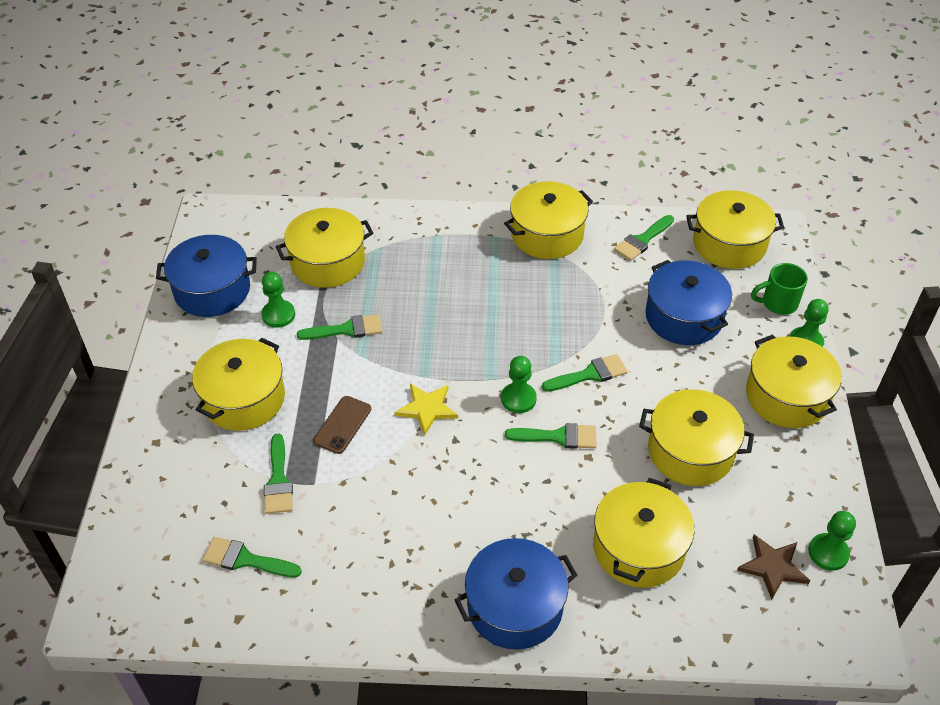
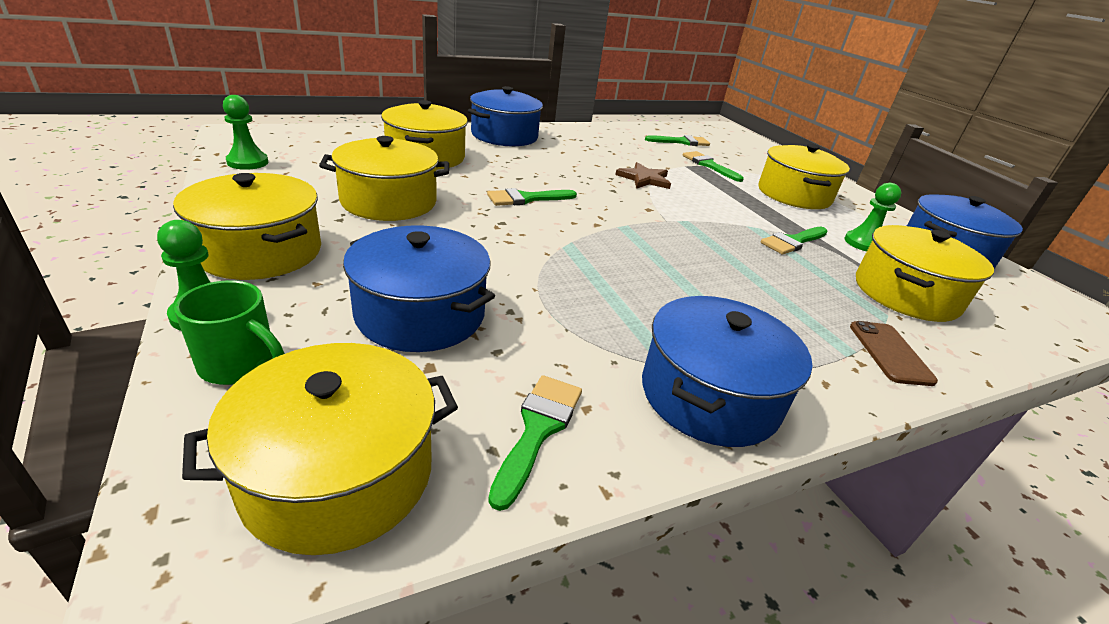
camera: 150 degrees right, 15 degrees down
(342, 425) = (706, 189): brown phone -> brown phone (890, 353)
(427, 409) = (655, 203): yellow star -> none
(518, 399) = (582, 216): green pawn -> none
(547, 234) = (709, 395): yellow pot -> blue pot
(590, 374) = (523, 240): green brush -> none
(773, 567) = (305, 155): brown star -> brown star (644, 179)
(778, 303) = (240, 365): green mug -> green mug turned 60 degrees clockwise

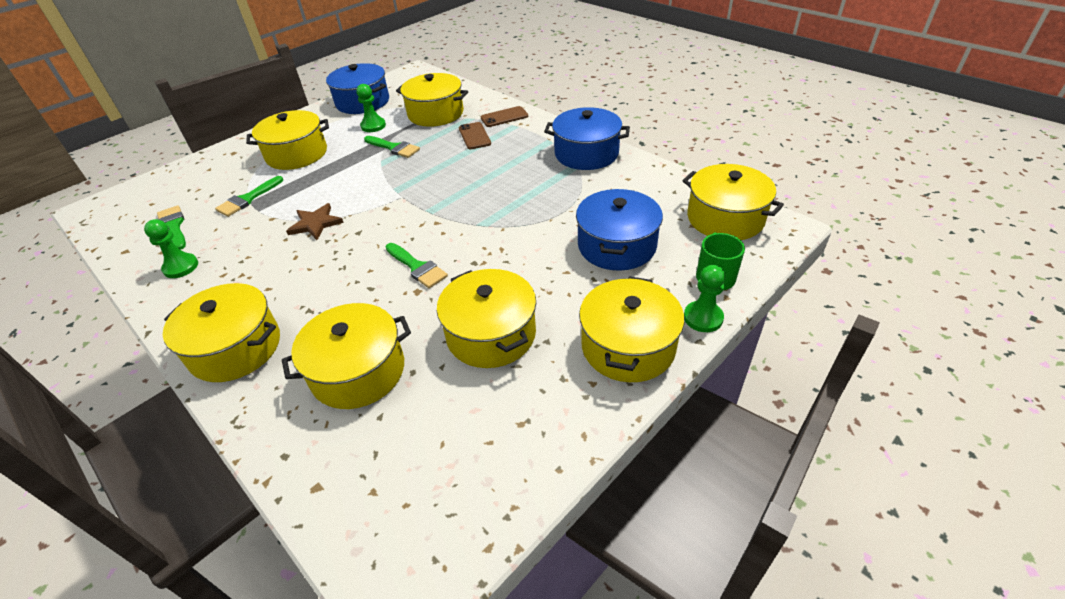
camera: 105 degrees left, 10 degrees up
(247, 162) = (490, 494): green pawn -> green pawn (181, 267)
(504, 136) = (235, 348): blue pot -> yellow pot
(538, 429) = (653, 185): green brush -> none
(815, 304) = (474, 136): none -> brown phone

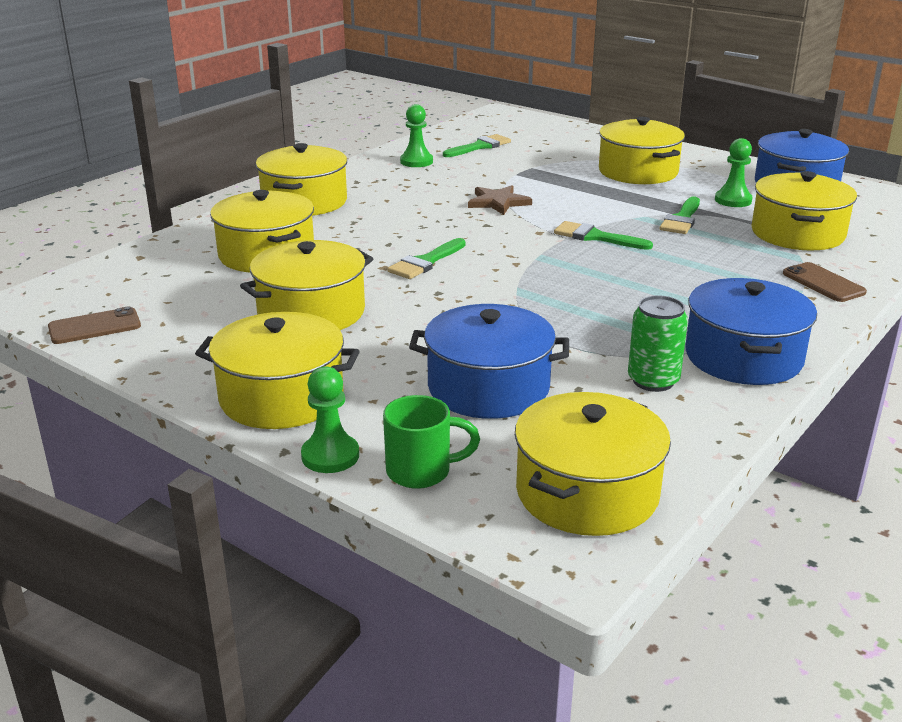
camera: 80 degrees right, 15 degrees down
(247, 199) = (535, 166): green brush -> green brush (595, 237)
(474, 136) = (746, 266): brown phone -> brown phone (94, 327)
(610, 185) = (653, 381): none -> green can

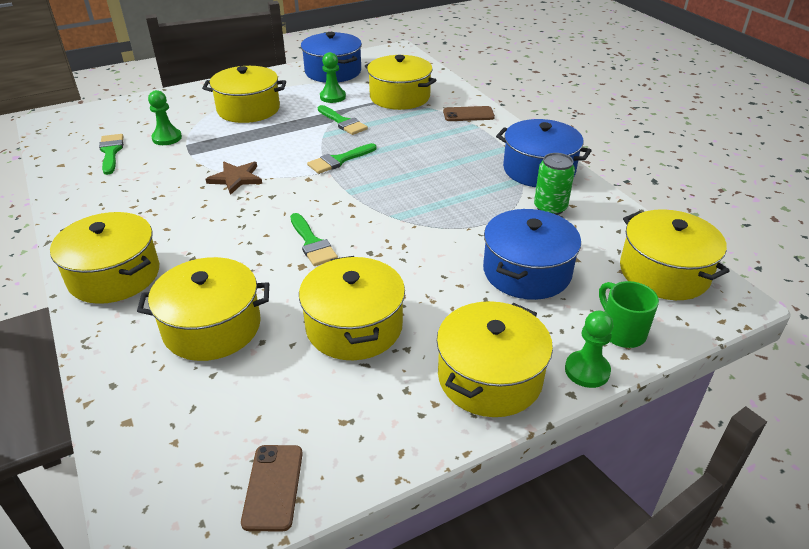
camera: 65 degrees left, 10 degrees up
(416, 161) = (101, 190): green pawn -> green pawn (167, 138)
(421, 471) = (621, 332): green mug -> green mug turned 45 degrees counterclockwise

